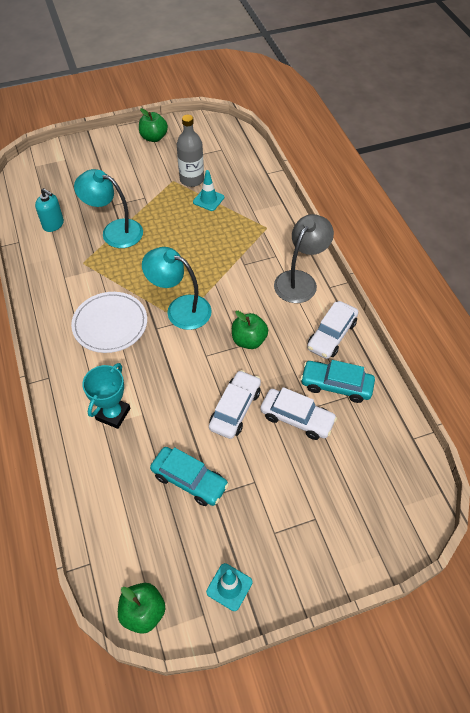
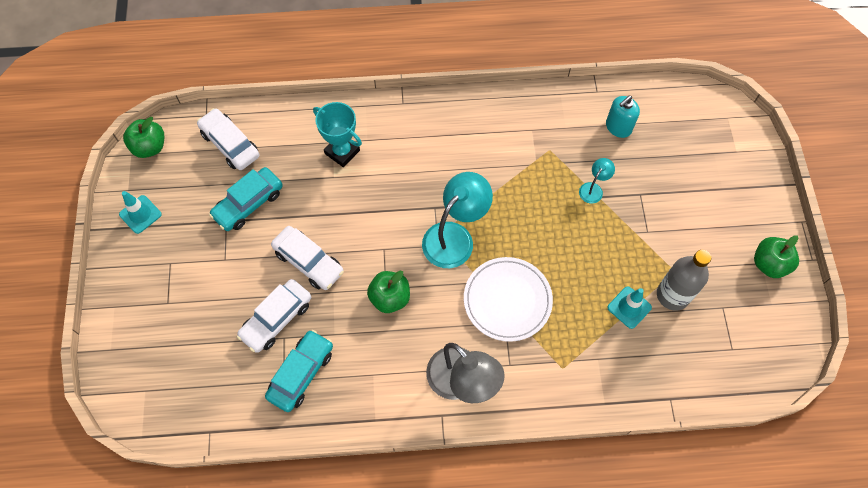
camera: 105 degrees right, 10 degrees up
(110, 324) = (453, 164): white plate -> white plate (507, 300)
(114, 231) = (593, 189): turquoise lamp -> turquoise lamp, size x0.48
(331, 335) = (369, 392): white car -> white car (230, 144)

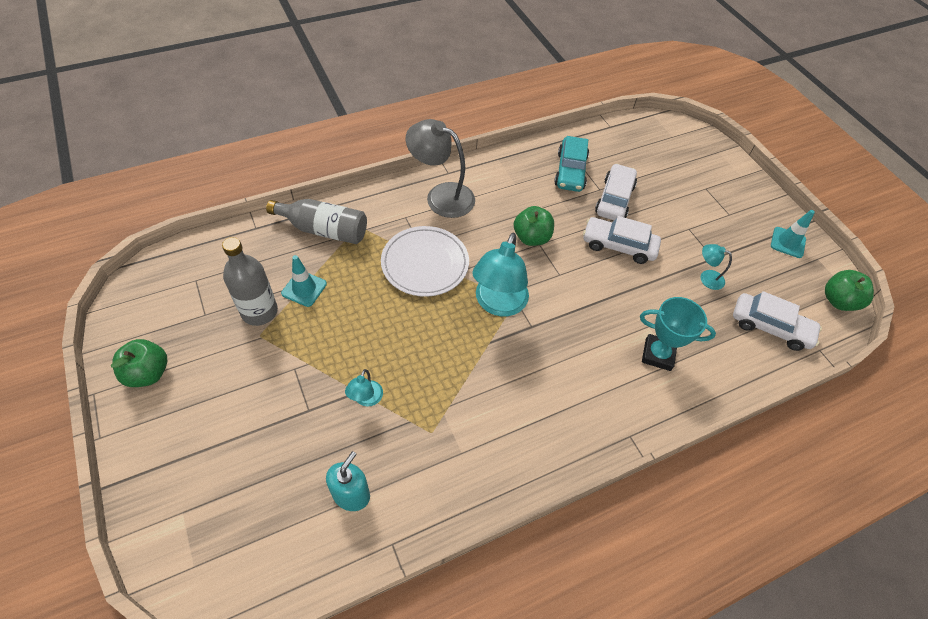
camera: 155 degrees right, 10 degrees down
(248, 204) = (707, 277): turquoise car -> turquoise lamp
(599, 373) = (324, 230): none -> grey bottle

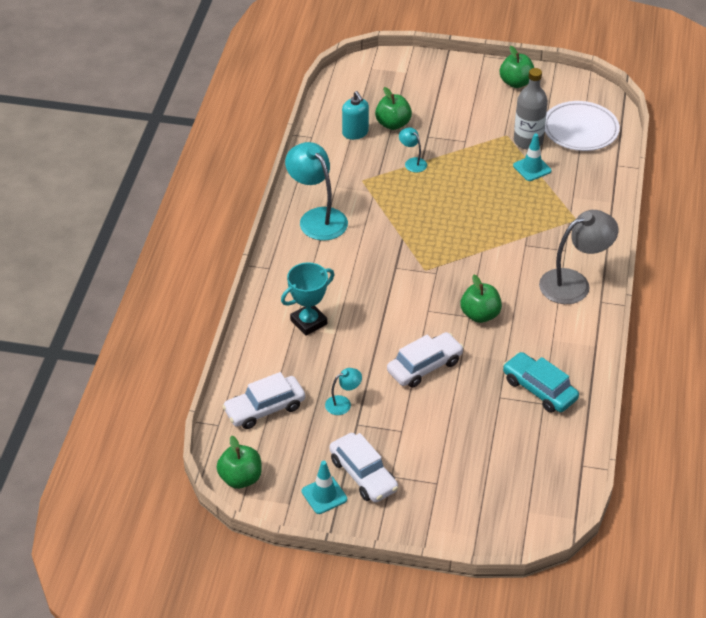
camera: 130 degrees right, 10 degrees down
(307, 461) = (393, 124): none -> green apple
(324, 230) = (586, 199): grey bottle -> none
(425, 263) = (504, 239): white plate -> white plate (580, 129)
(498, 304) = (431, 260): turquoise lamp -> turquoise lamp (317, 218)
(614, 199) = (479, 399): white car -> white car (363, 475)

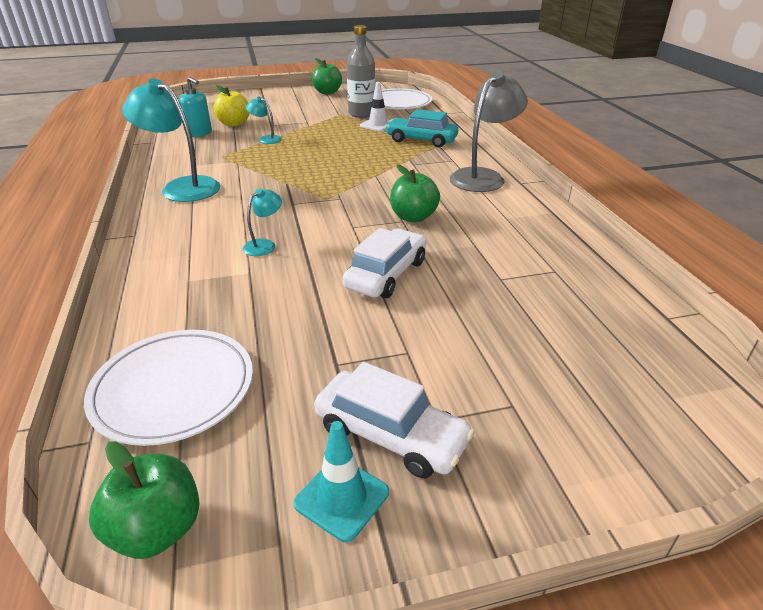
camera: 25 degrees left, 10 degrees down
(264, 409) = (173, 389): white car -> white plate
(308, 322) = (207, 270): turquoise trophy -> none
(343, 403) = (300, 344): turquoise lamp -> turquoise lamp (264, 245)
(393, 124) = (234, 124): green apple -> yellow apple
(532, 168) = (378, 125): turquoise traffic cone -> white traffic cone
(539, 389) = (537, 260): turquoise car -> turquoise car (421, 140)

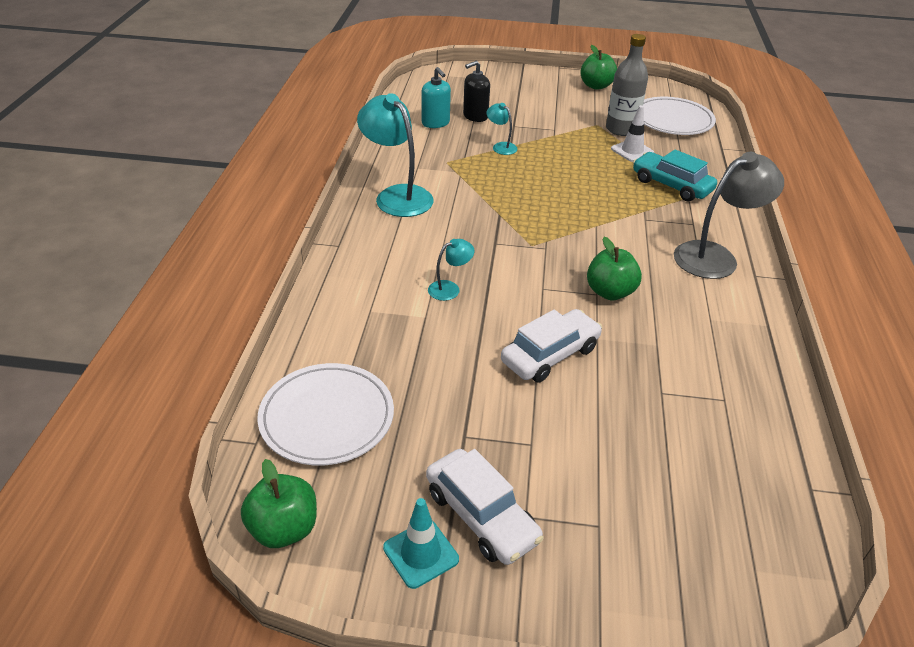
camera: 20 degrees right, 5 degrees up
(234, 124) = (475, 116): yellow apple -> black soap dispenser

